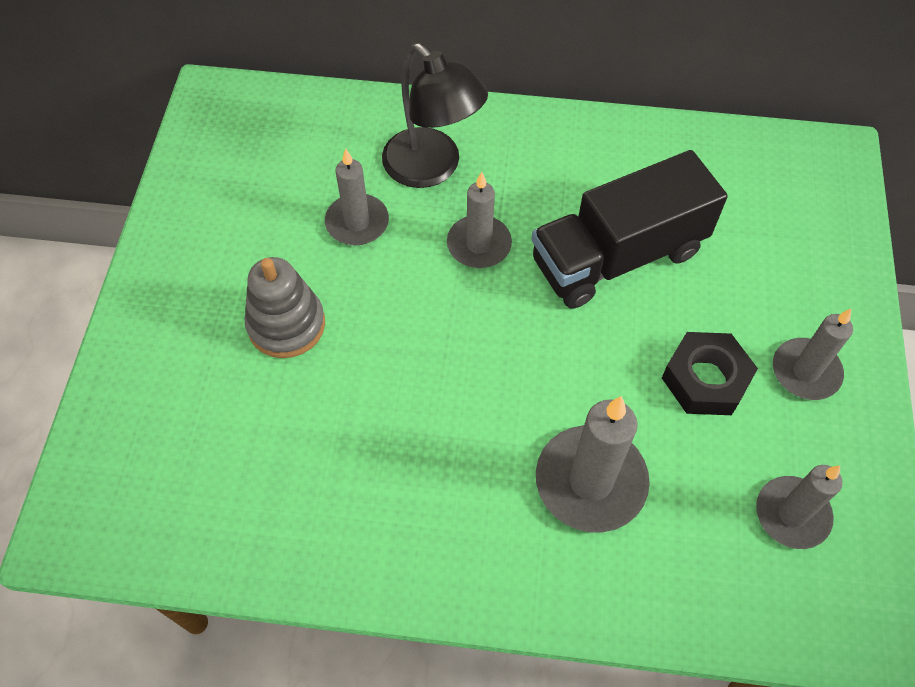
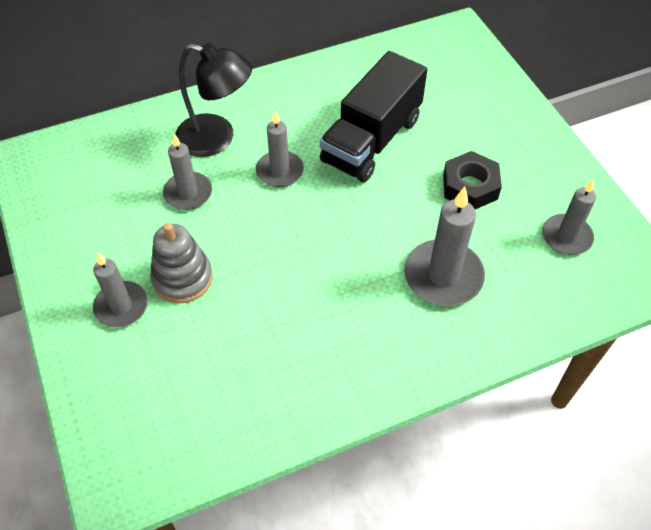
camera: 30 degrees left, 5 degrees down
(805, 371) = (522, 156): grey candle -> grey candle (121, 306)

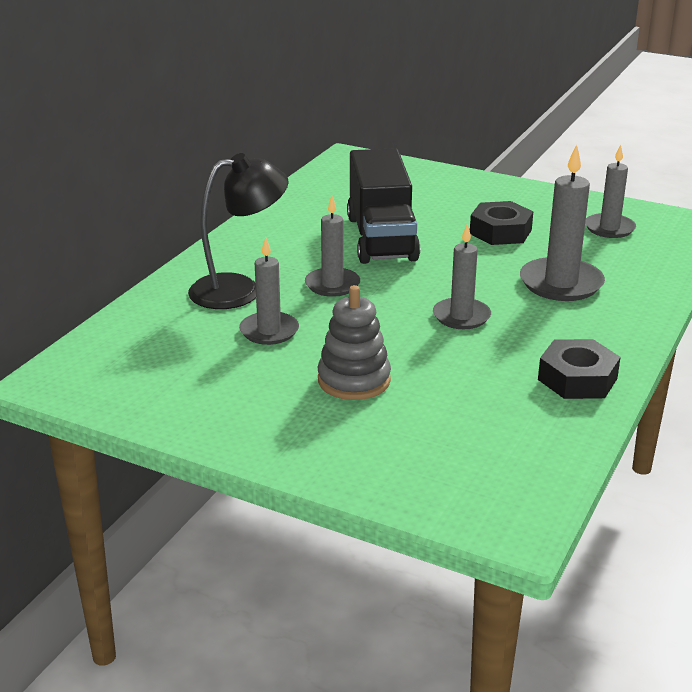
camera: 40 degrees left, 25 degrees down
(121, 306) = (326, 423): grey candle -> grey candle (461, 316)
(325, 386) = (577, 379): none -> black nut

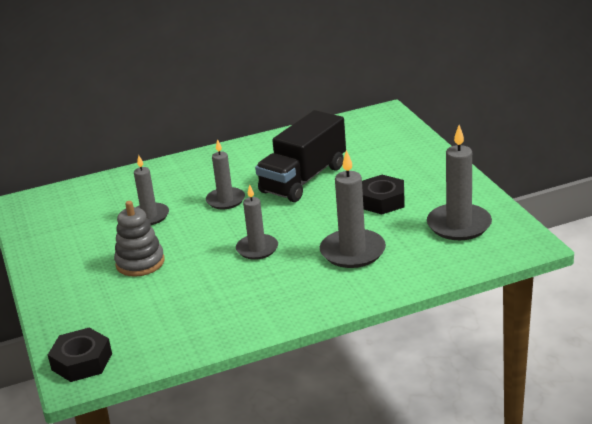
camera: 45 degrees right, 0 degrees up
(239, 290) = (176, 185): black lamp -> none
(577, 379) = (248, 316): black nut -> black nut (82, 362)
(609, 228) = (459, 225): grey candle -> grey candle, size x1.51

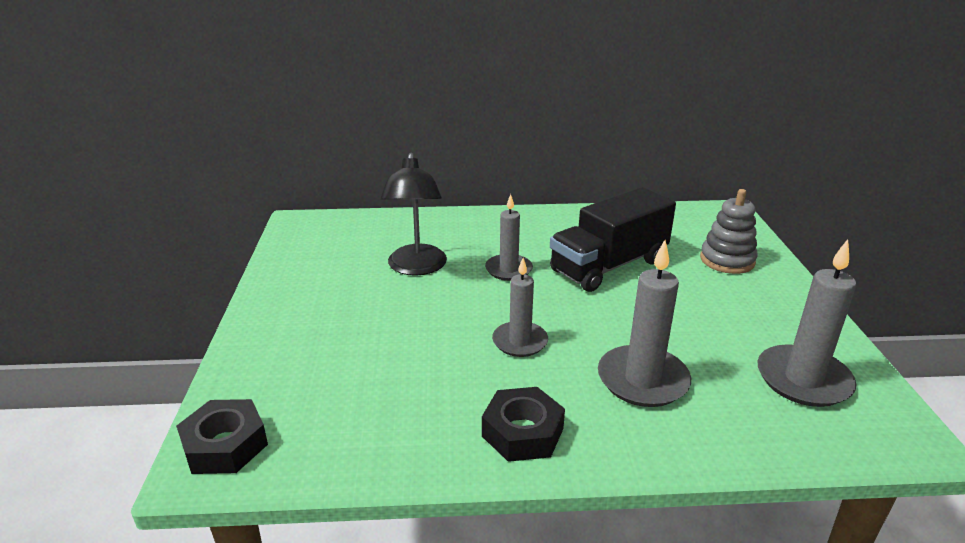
camera: 15 degrees right, 0 degrees up
(140, 263) = (375, 322): grey stacking toy -> grey stacking toy (727, 260)
(149, 216) = (416, 268): grey candle -> black lamp
(382, 201) = (700, 317): black nut -> black nut (522, 432)

